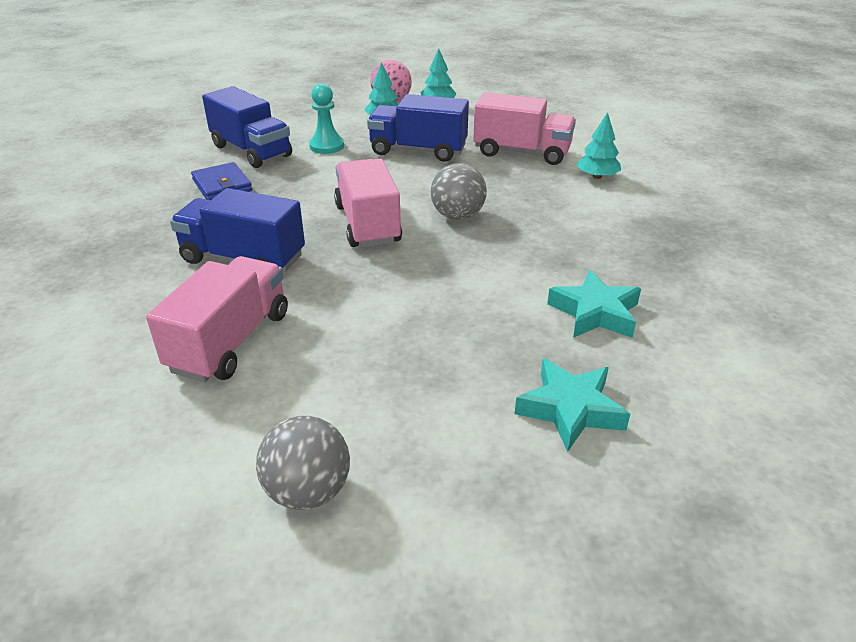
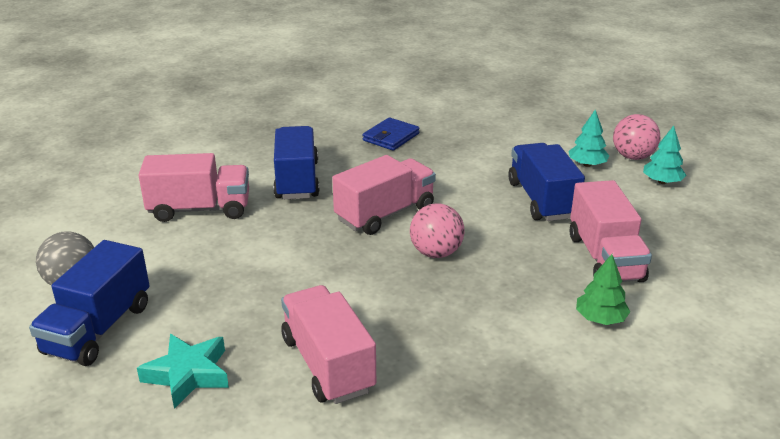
camera: 65 degrees right, 5 degrees down
(251, 151) = (456, 128): blue truck -> blue truck (98, 329)
(327, 146) = (500, 155): turquoise pawn -> none
(457, 216) = (436, 253): grey ball -> pink ball
(595, 313) = (328, 364): turquoise star -> pink truck
(597, 176) = (600, 319): turquoise tree -> green tree

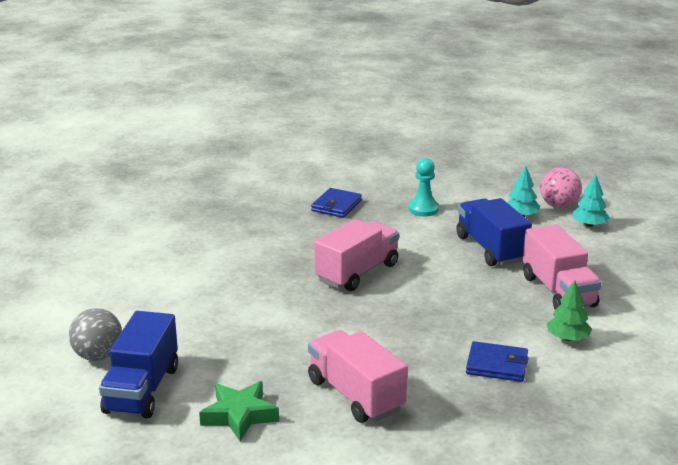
camera: 10 degrees left, 5 degrees down
(188, 374) = (239, 415): turquoise star -> green star
(200, 209) = (185, 284): pink truck -> none
(297, 180) = (265, 251): blue truck -> none
(436, 253) = (414, 300): pink ball -> none
(482, 148) = (423, 209): none -> turquoise pawn
(505, 344) = (497, 365): none -> blue wallet

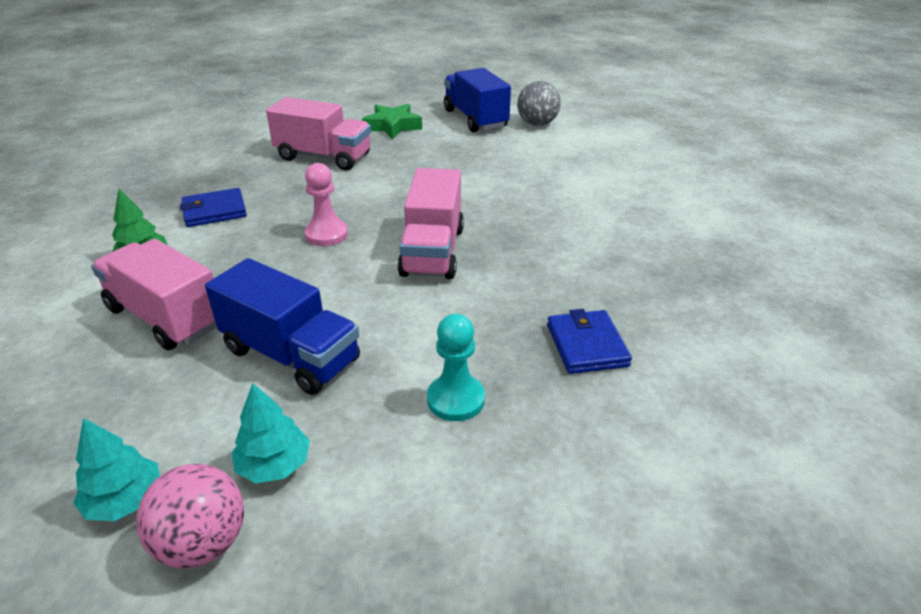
camera: 145 degrees right, 10 degrees up
(418, 310) = (326, 234): none -> pink pawn

